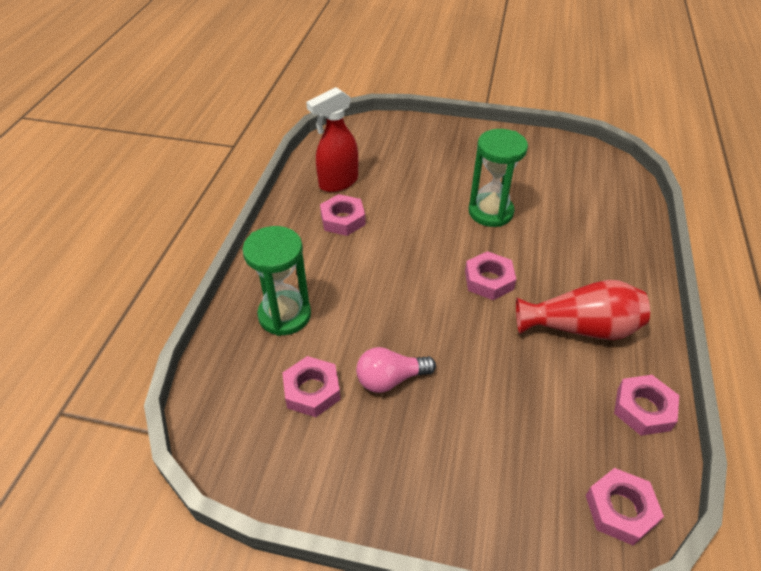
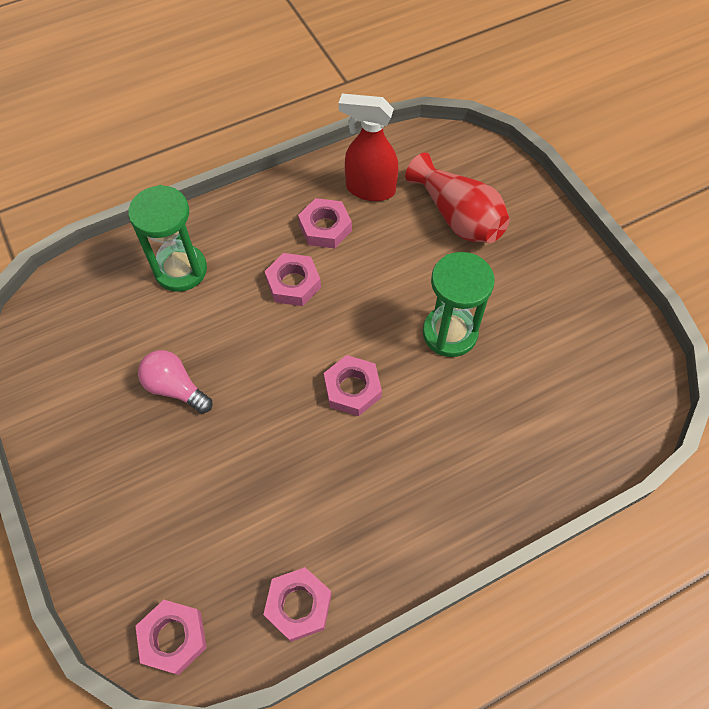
camera: 50 degrees right, 15 degrees up
(312, 391) = (122, 343): pink nut -> pink nut (293, 283)
(581, 328) = (357, 501): red vase -> red vase (457, 217)

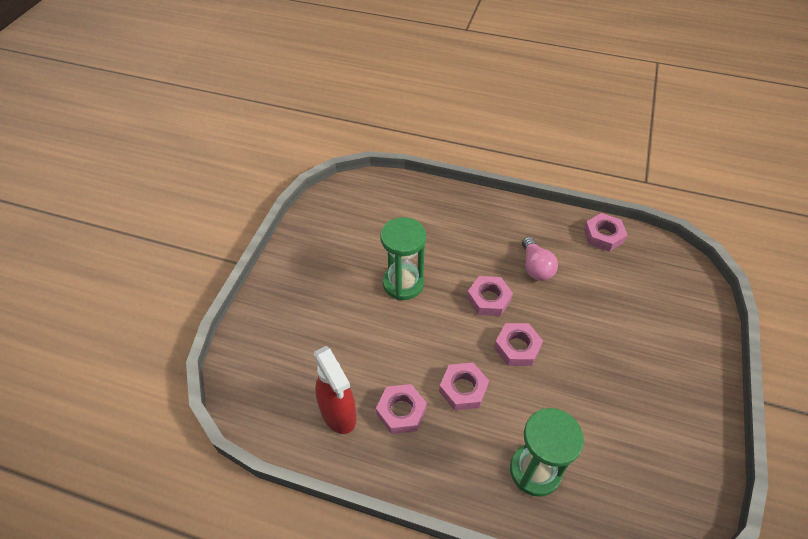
camera: 135 degrees left, 10 degrees down
(173, 638) = (677, 266): pink nut -> pink nut (517, 347)
(175, 388) = (598, 384): pink light bulb -> pink light bulb (535, 267)
(457, 217) = (311, 342): red vase -> none

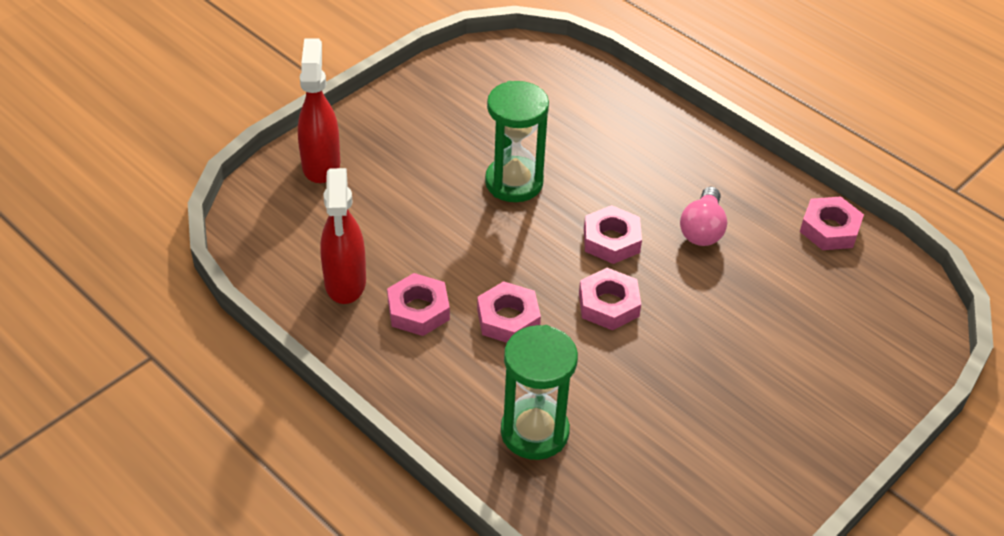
camera: 25 degrees right, 5 degrees down
(267, 325) = (321, 164): none -> red spray bottle

